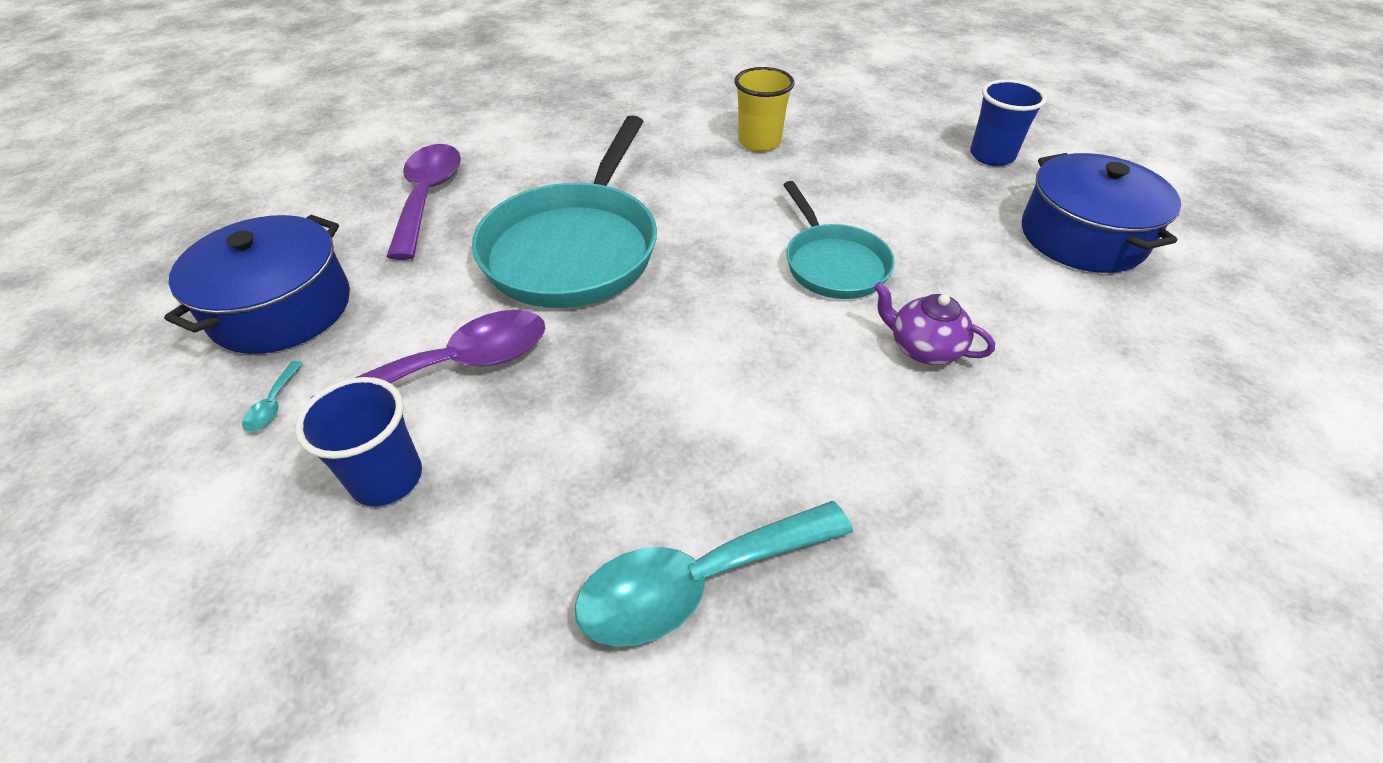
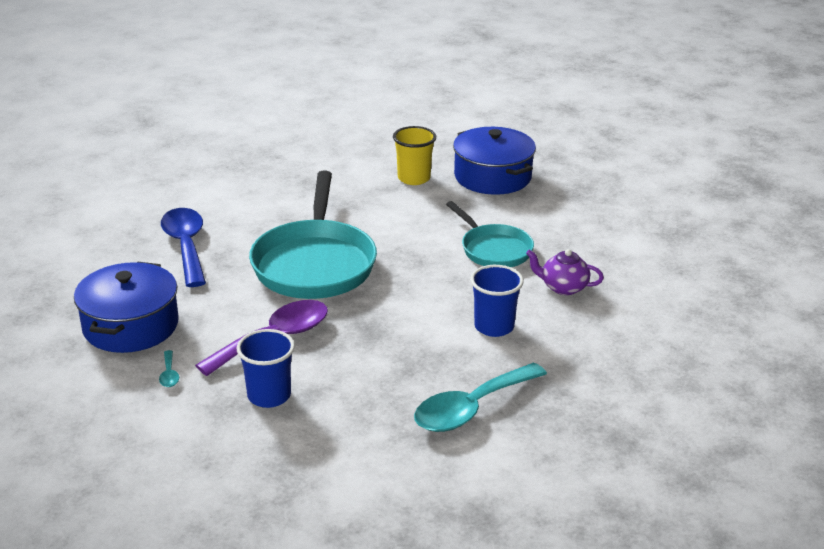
camera: 15 degrees left, 15 degrees down
(428, 197) = (186, 246): purple spoon -> blue spoon
(991, 156) = (581, 168): blue cup -> blue cup (494, 327)
(1082, 237) = (649, 212): blue pot -> blue pot (492, 177)

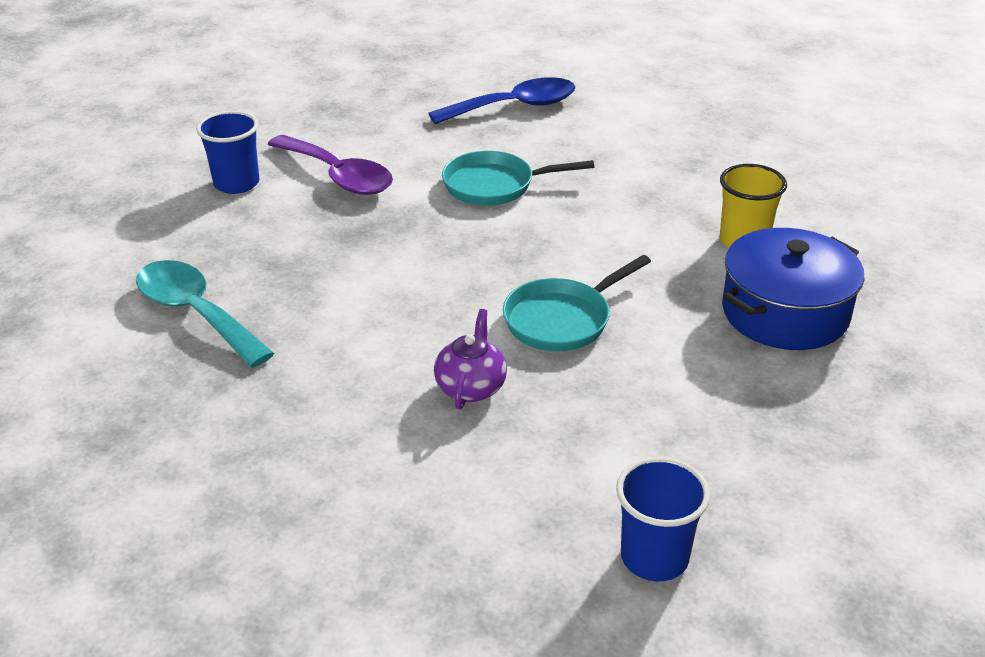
camera: 85 degrees right, 5 degrees up
(131, 326) = (359, 99): blue pot -> none
(169, 374) = (277, 129): turquoise spoon -> none
(314, 264) = (494, 185): turquoise pan -> turquoise pan, size x0.58
(494, 327) = (366, 325): blue cup -> blue cup (654, 558)

